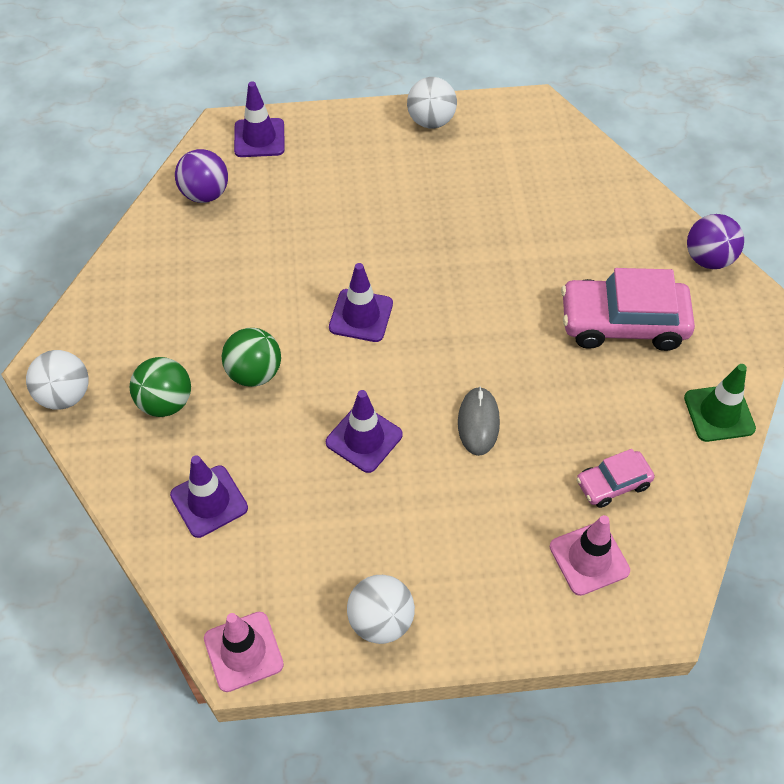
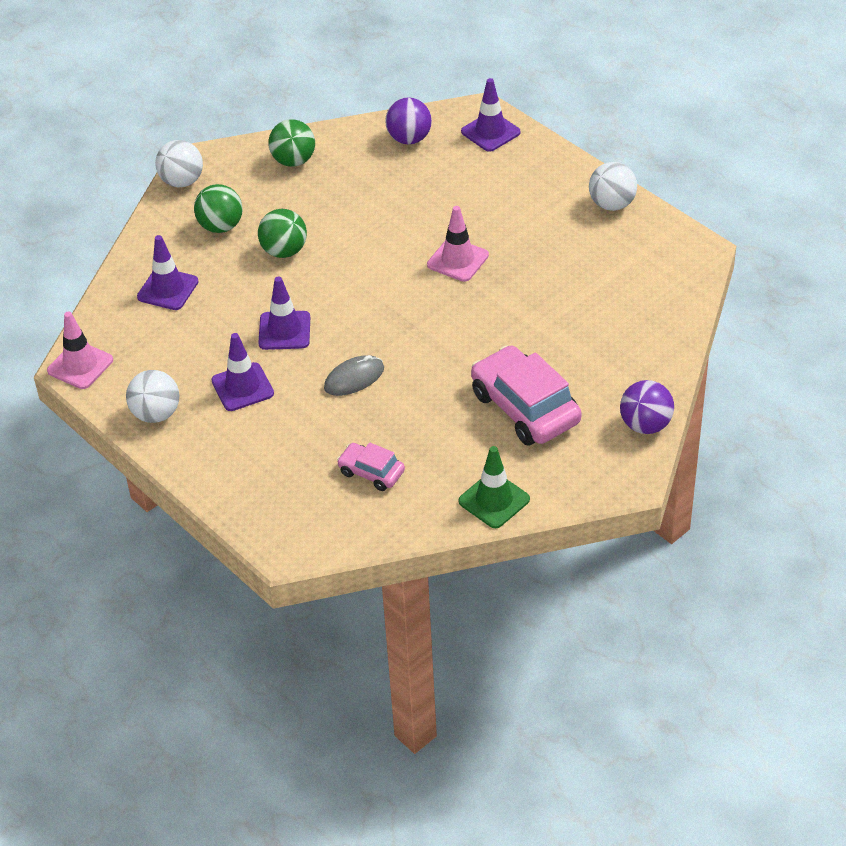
camera: 55 degrees right, 10 degrees down
(138, 291) = (293, 161): none -> green ball
(361, 316) = (385, 272): purple traffic cone -> purple traffic cone (242, 387)
(589, 558) = (297, 490): pink traffic cone -> pink traffic cone (458, 260)

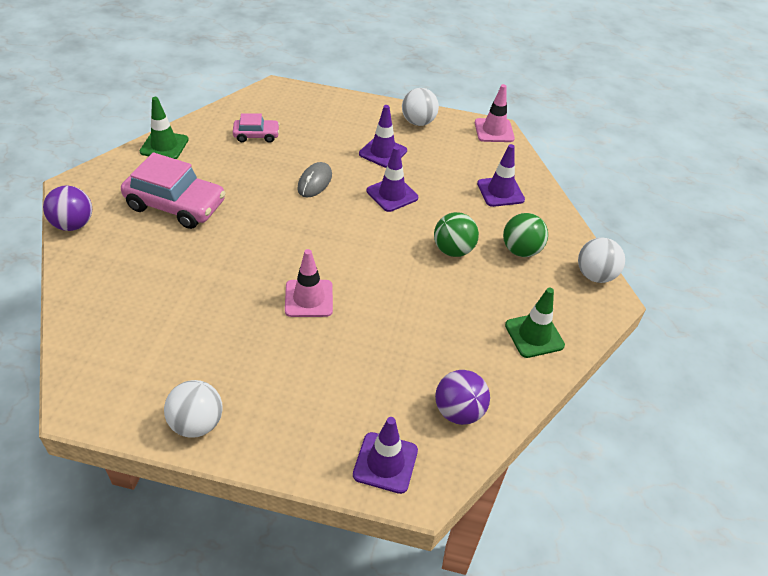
camera: 140 degrees right, 0 degrees up
(293, 161) = (534, 335): green ball -> green traffic cone

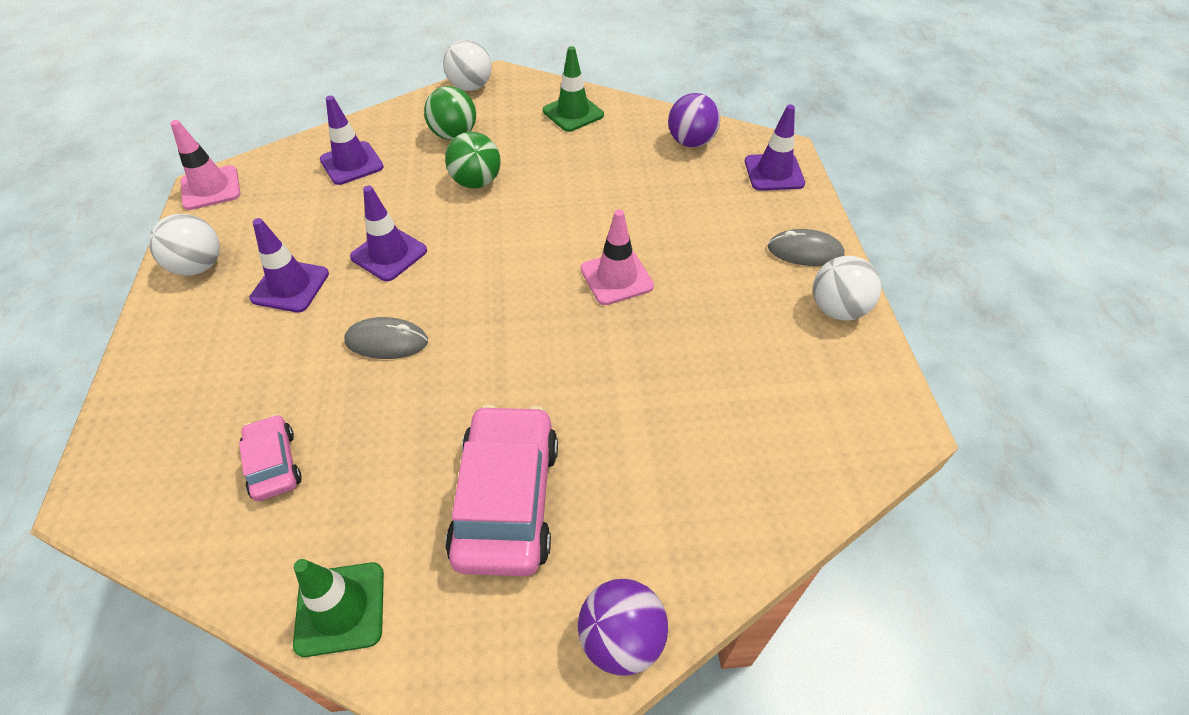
camera: 105 degrees left, 5 degrees up
(270, 434) = (805, 251): none -> grey mouse

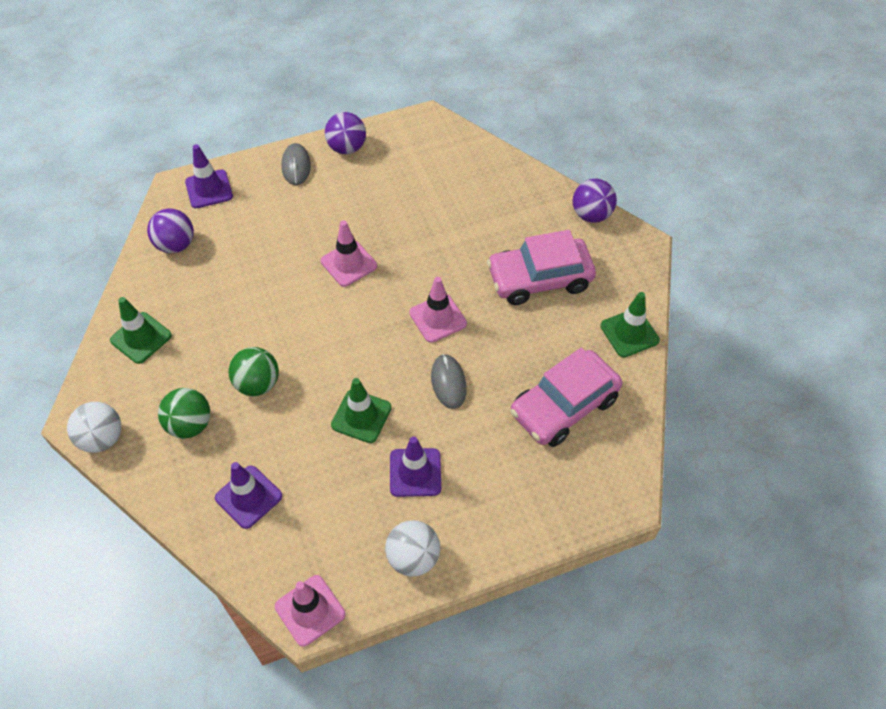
camera: 105 degrees left, 5 degrees up
(273, 464) = (564, 406): pink car -> pink car, size x1.90
(389, 254) = (361, 416): purple traffic cone -> green traffic cone
(490, 351) = (438, 318): none -> pink traffic cone
(837, 309) = (347, 148): white ball -> purple ball

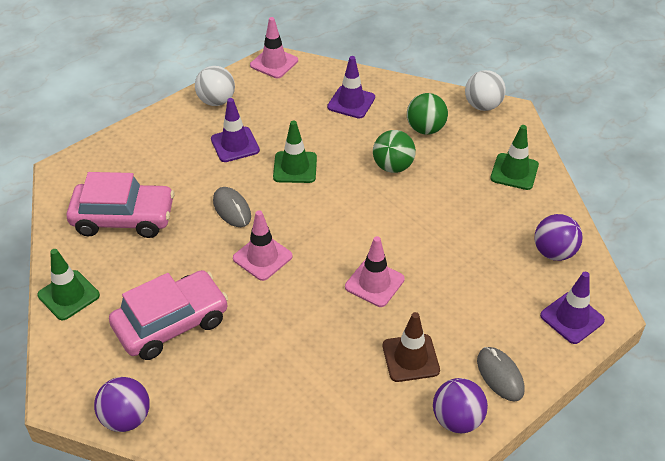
camera: 160 degrees right, 10 degrees down
(355, 196) = (410, 358): none -> brown traffic cone
(564, 406) = (124, 218): pink car -> pink car turned 60 degrees clockwise

